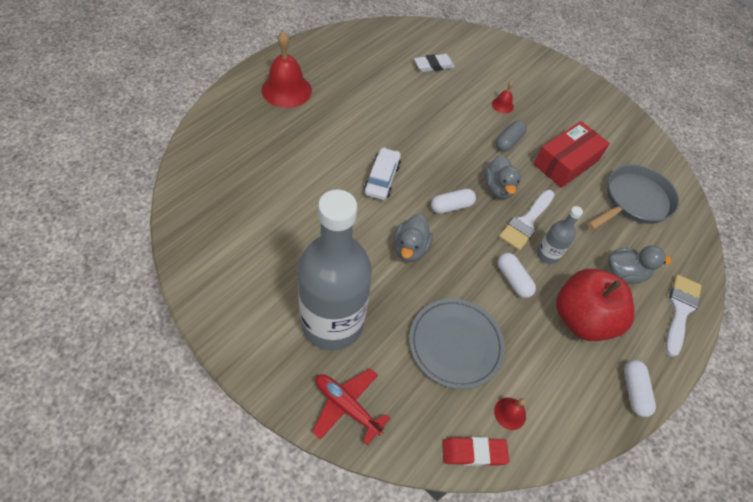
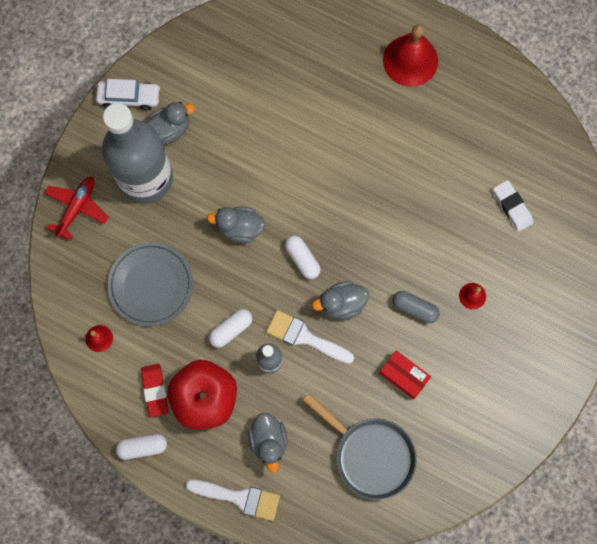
camera: 85 degrees right, 20 degrees up
(283, 287) = (169, 129): none -> grey duck
(382, 179) = (317, 185): white car -> white car (129, 97)
(473, 452) = (61, 312): red eraser -> red eraser (155, 390)
(566, 162) = (404, 376): red box -> red box, size x0.62

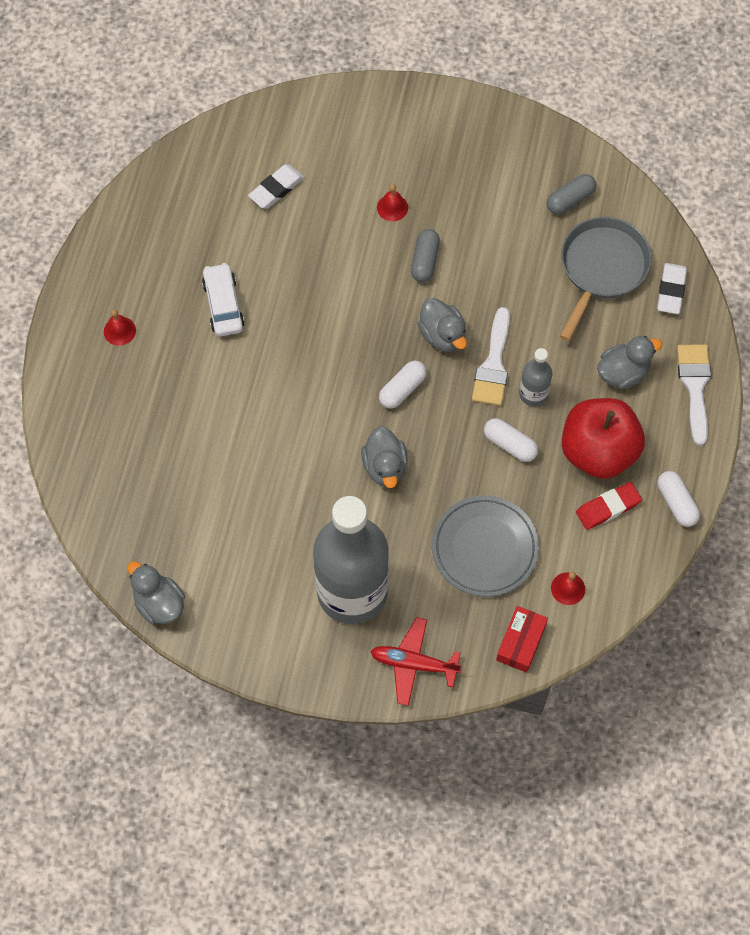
camera: 105 degrees left, 10 degrees down
(129, 97) = (249, 644): white car -> white car (223, 305)
(169, 129) = (280, 582): grey duck -> grey duck (159, 603)
(334, 508) = (671, 291): none -> white eraser
(404, 376) = (504, 255): red box -> red box (521, 642)
(410, 60) = (119, 331): red bell -> red bell, size x0.47
(444, 449) = (570, 200): none -> grey capsule

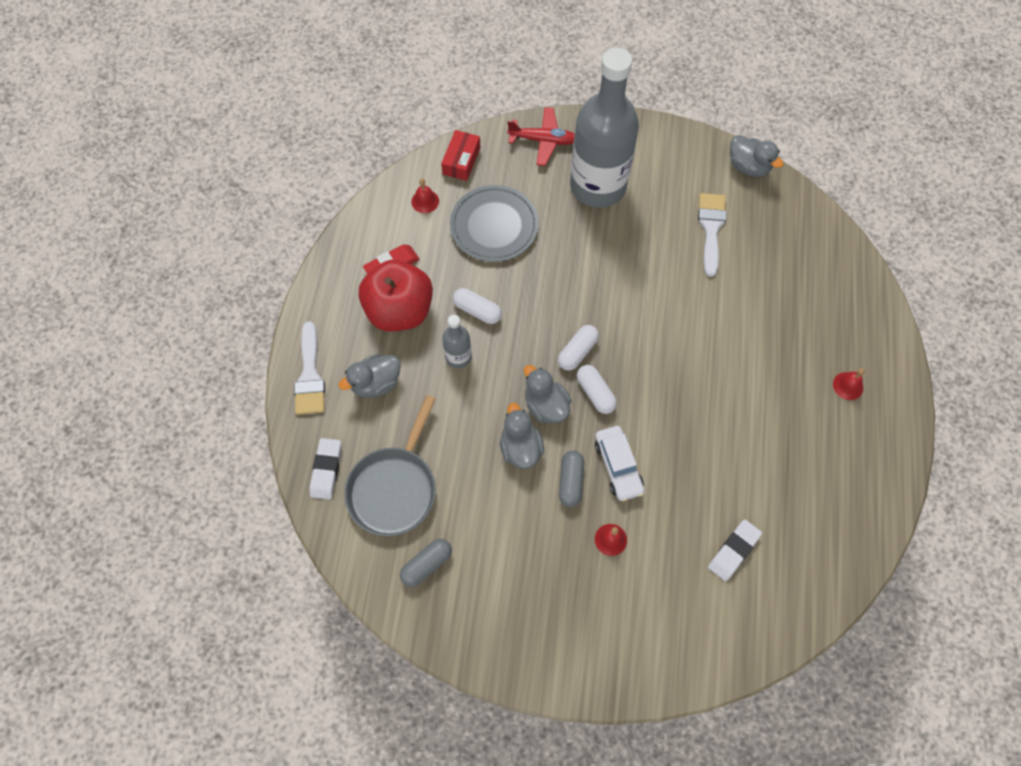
camera: 175 degrees right, 0 degrees up
(223, 305) = (757, 419): white car -> white car (618, 466)
(385, 467) = (584, 283): grey duck -> grey duck (520, 448)
(493, 364) = (496, 381): white brush -> white brush (711, 228)
(676, 503) = (333, 273): white capsule -> white capsule (595, 393)

